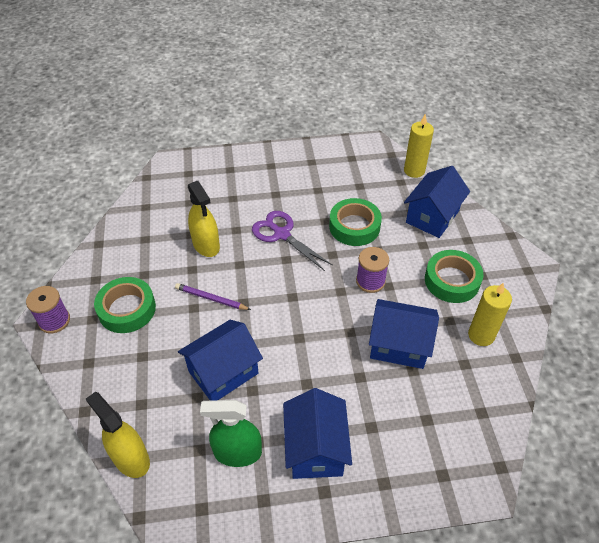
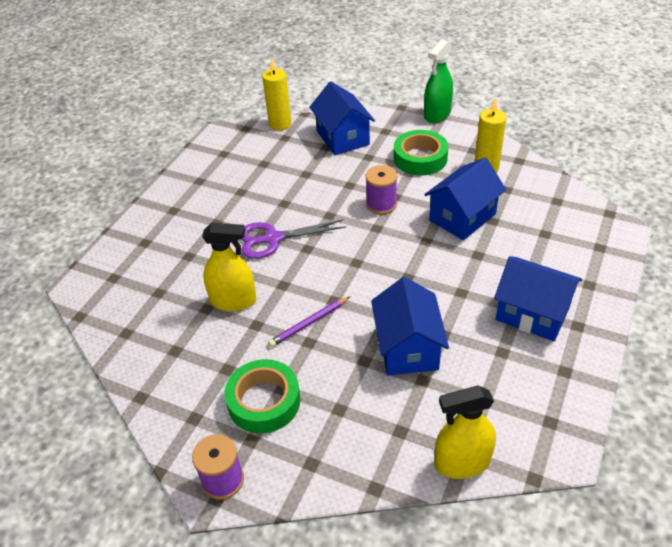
camera: 55 degrees left, 5 degrees down
(237, 452) = (505, 371): green spray bottle -> green spray bottle (437, 114)
(354, 226) = (310, 187): green tape -> none

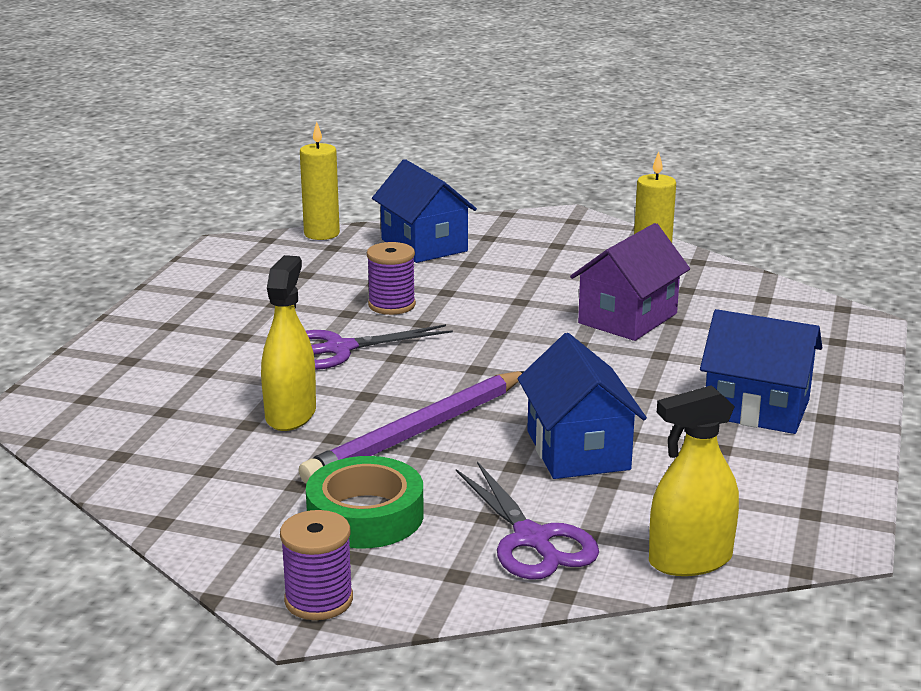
camera: 10 degrees left, 20 degrees down
(233, 301) = (290, 414): yellow spray bottle -> yellow spray bottle turned 75 degrees counterclockwise
(309, 323) = (417, 432): purple pencil -> purple pencil, size x1.94
(364, 433) = (532, 539): none -> purple scissors
(381, 204) = (501, 310): purple spool -> purple spool (392, 305)
(420, 158) = (549, 263): green tape -> none
(437, 114) = (563, 219): green spray bottle -> none
(462, 217) = (627, 318): blue house -> purple house

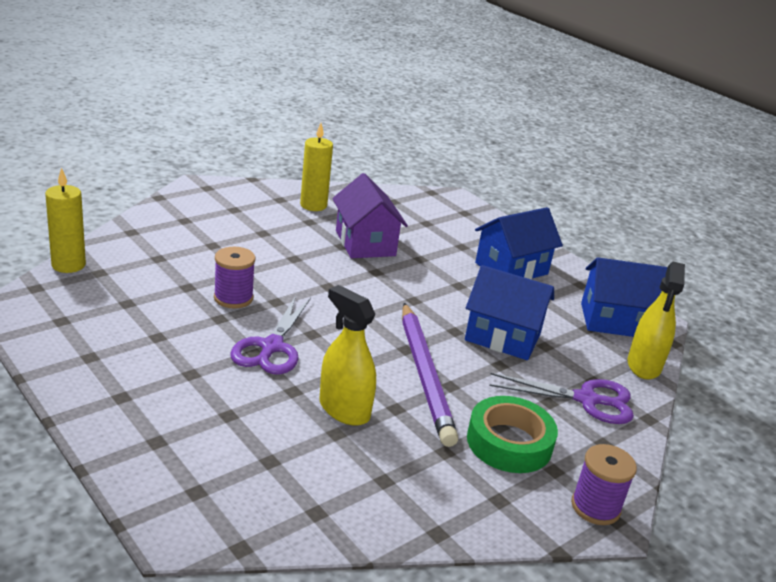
camera: 60 degrees left, 5 degrees up
(424, 245) = (158, 243): blue house -> blue house (614, 321)

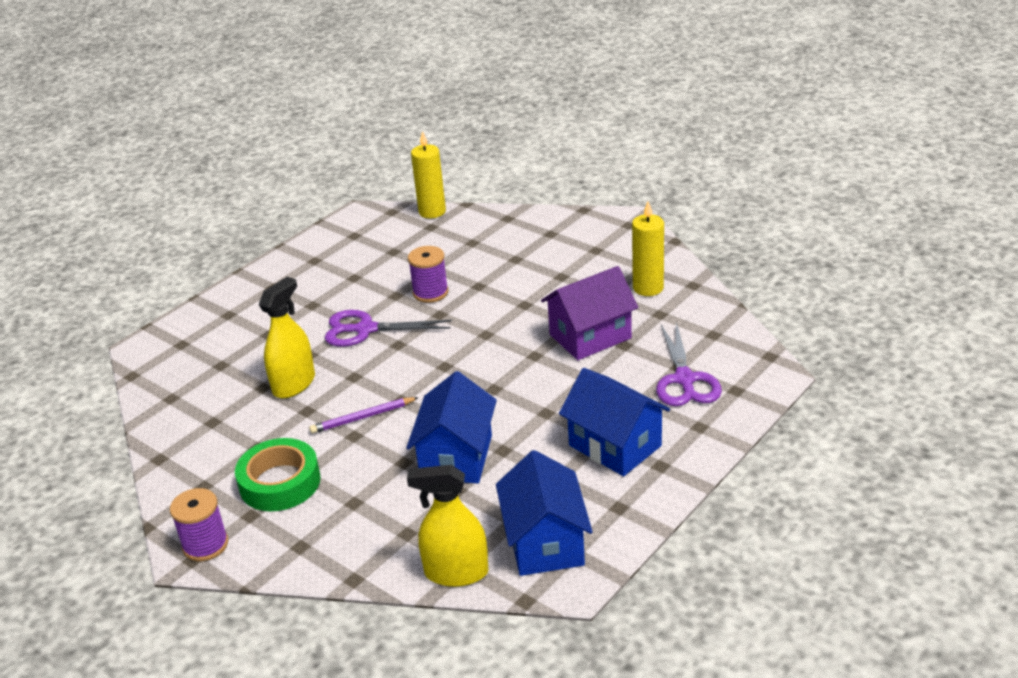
camera: 85 degrees right, 5 degrees up
(425, 375) = (362, 417): purple pencil -> purple pencil, size x0.52
(586, 400) = (367, 529): purple scissors -> purple scissors (684, 379)

